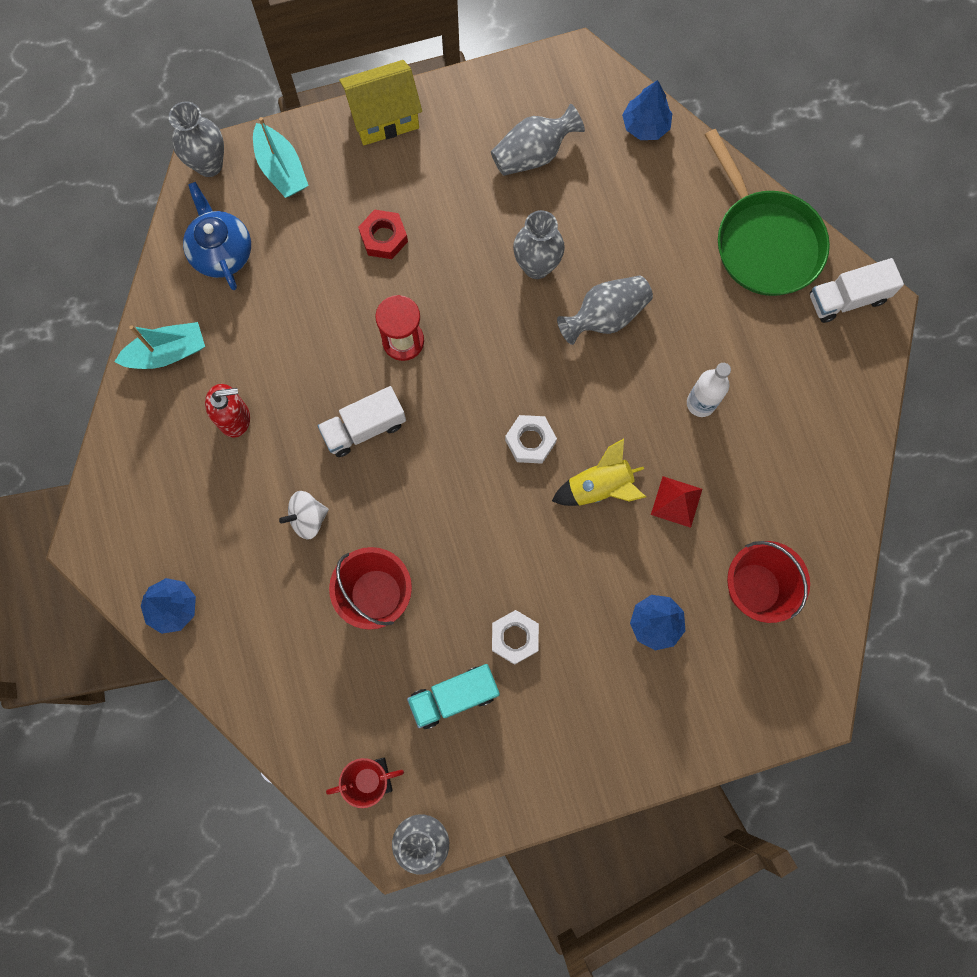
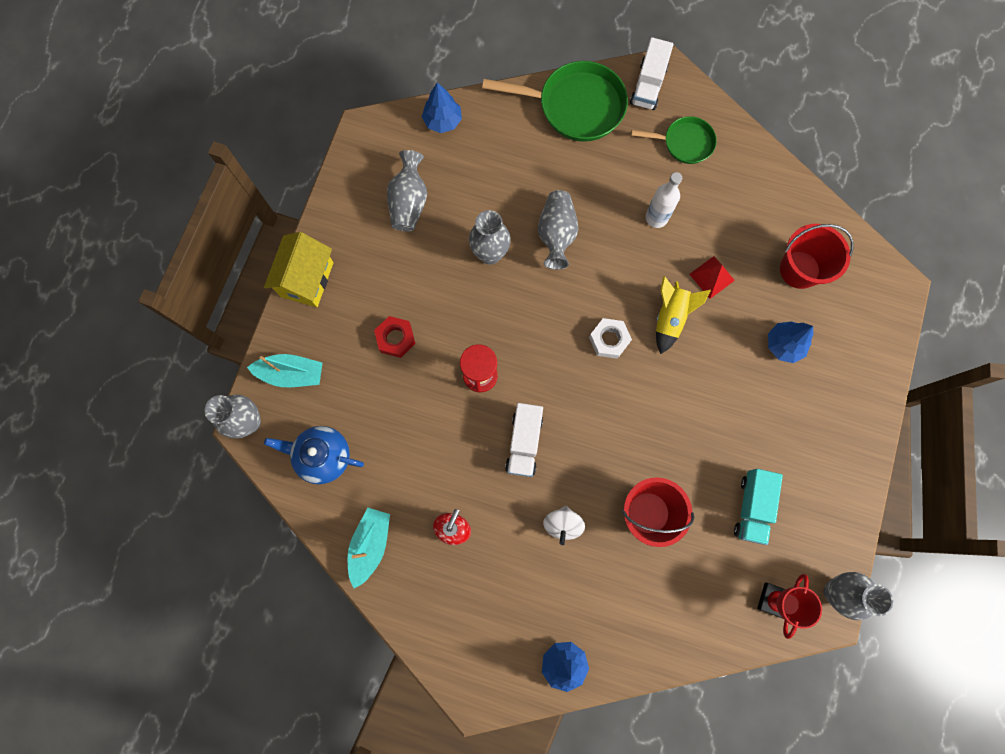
camera: 55 degrees left, 0 degrees up
(514, 637) = (736, 440): white nut -> none
(809, 378) = (684, 143): none -> green pan

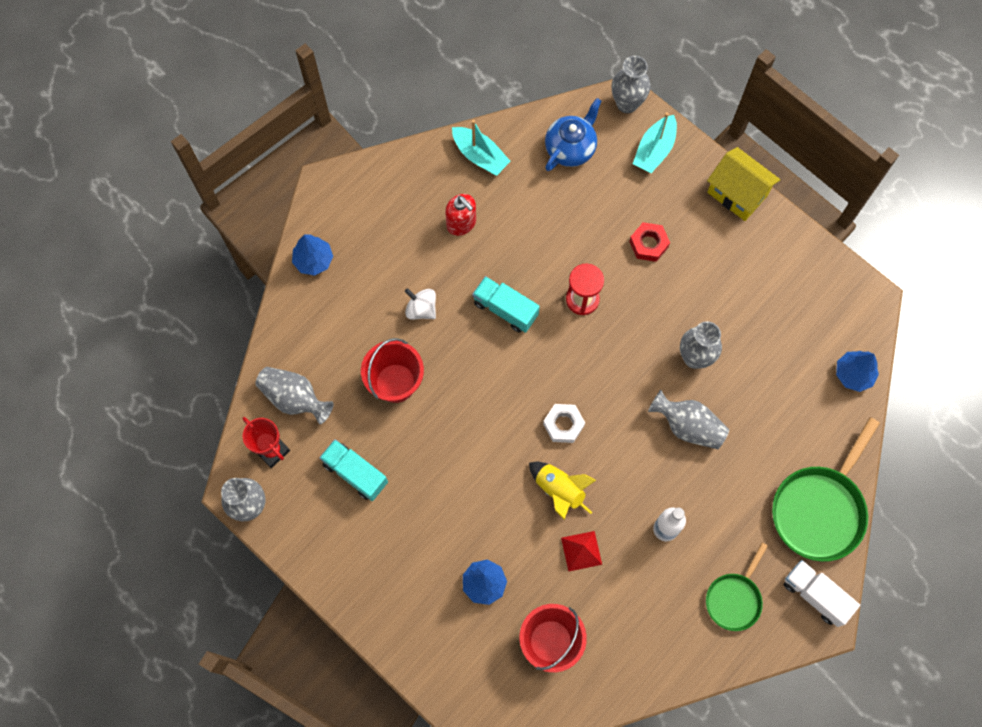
camera: 115 degrees right, 5 degrees down
(409, 202) = (777, 308): grey vase -> grey vase (294, 398)
(524, 443) = (505, 309): white truck -> turquoise truck

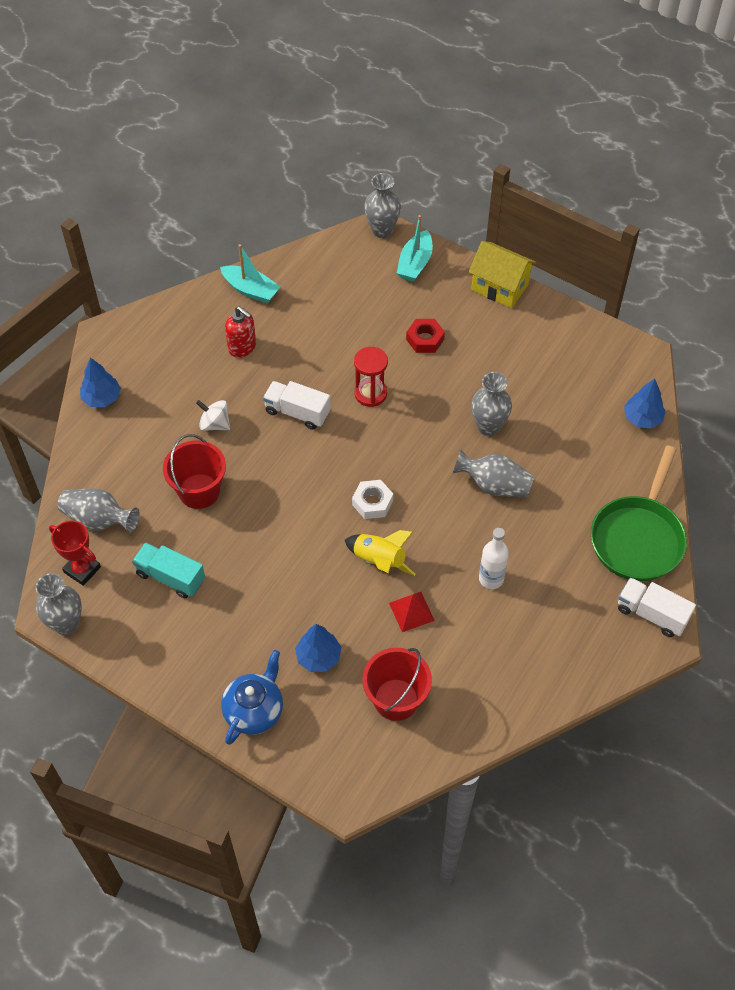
camera: 10 degrees left, 15 degrees down
(505, 309) = (297, 412): turquoise truck -> white truck
(571, 148) = (336, 272): blue teapot -> blue teapot (254, 710)
(734, 599) = (573, 630): green pan -> none

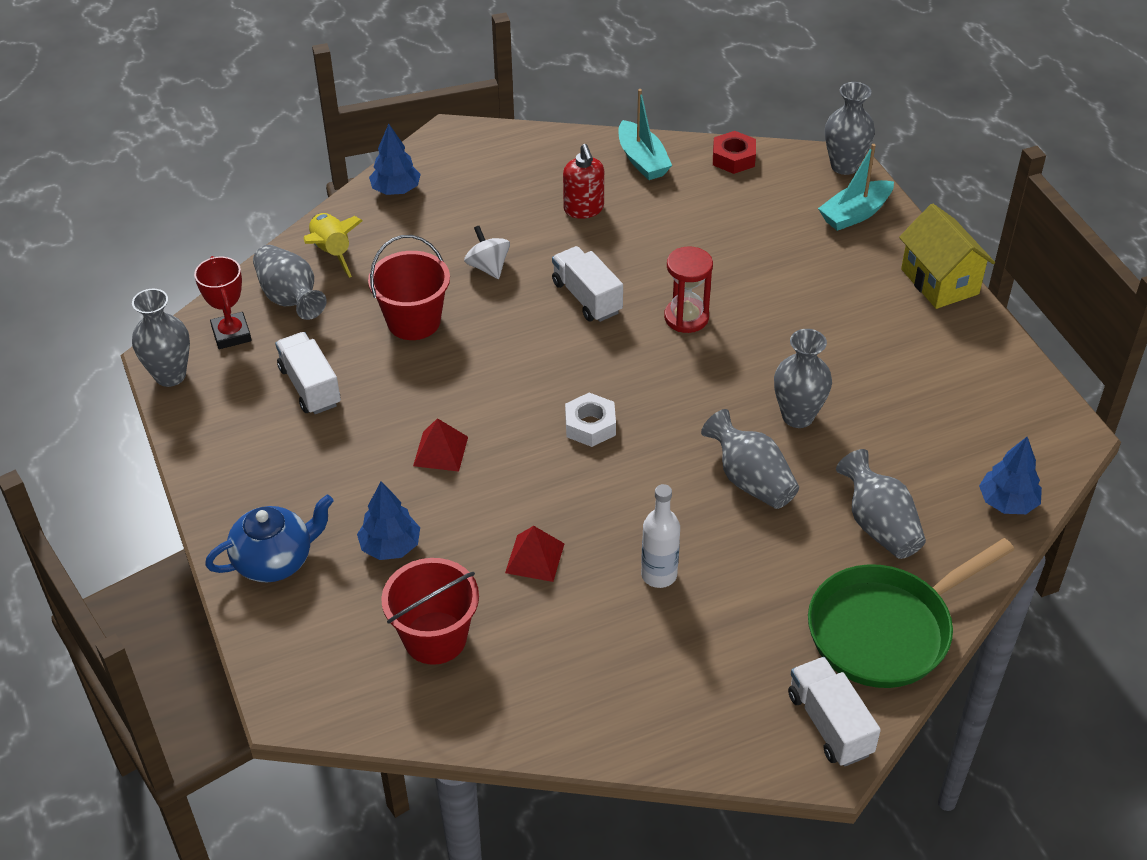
camera: 35 degrees right, 10 degrees down
(170, 577) = (310, 386): turquoise truck -> white truck
(295, 574) = (440, 451): none -> red pyramid
(379, 561) = (544, 487): yellow rocket -> yellow rocket (332, 252)
(425, 339) = (799, 293): red nut -> red nut (733, 158)
(586, 473) = (879, 525): none -> grey vase

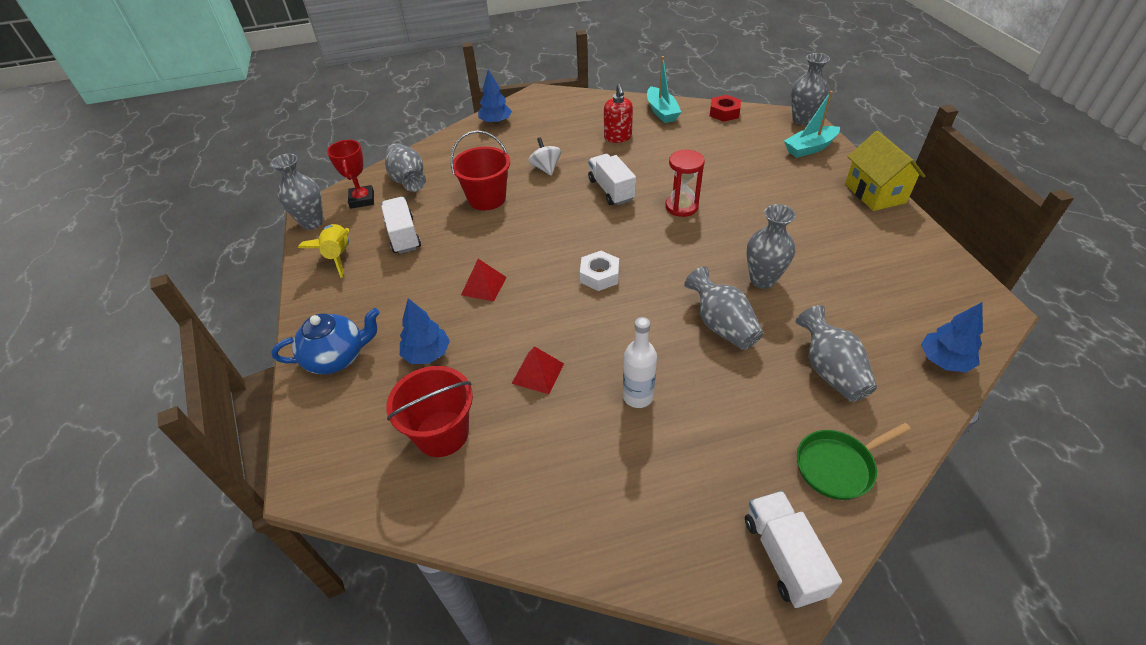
camera: 10 degrees right, 0 degrees up
(332, 252) = (444, 155): yellow rocket -> yellow rocket (338, 256)
(886, 630) = (838, 466): green pan -> green pan, size x0.58

